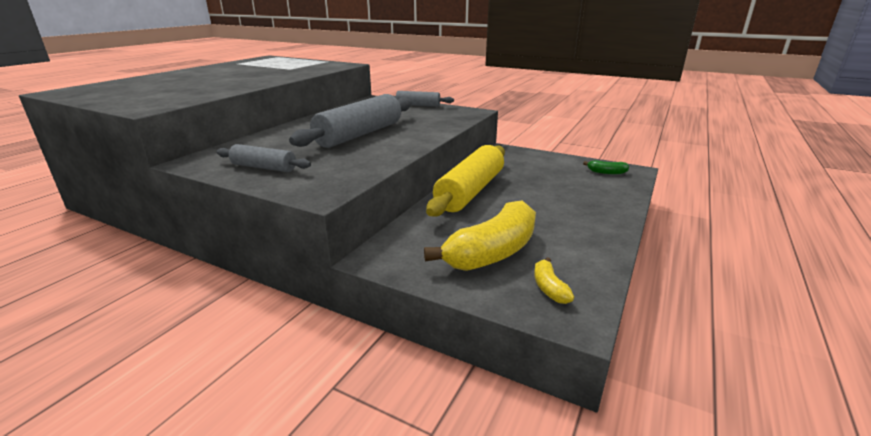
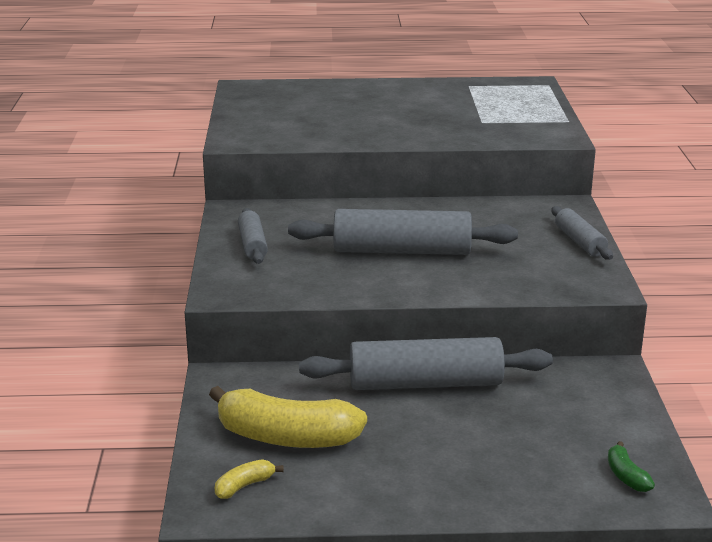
camera: 60 degrees right, 0 degrees up
(470, 191) = (425, 383): yellow rolling pin -> grey rolling pin

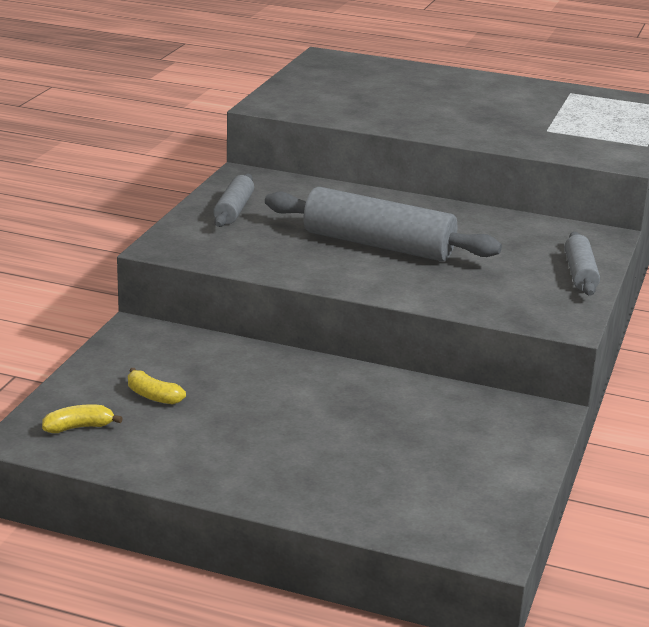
camera: 20 degrees right, 0 degrees up
(286, 437) = (153, 396): yellow banana -> yellow banana, size x0.44
(425, 383) = (330, 381): grey rolling pin -> none
(626, 476) = (463, 514): green banana -> none

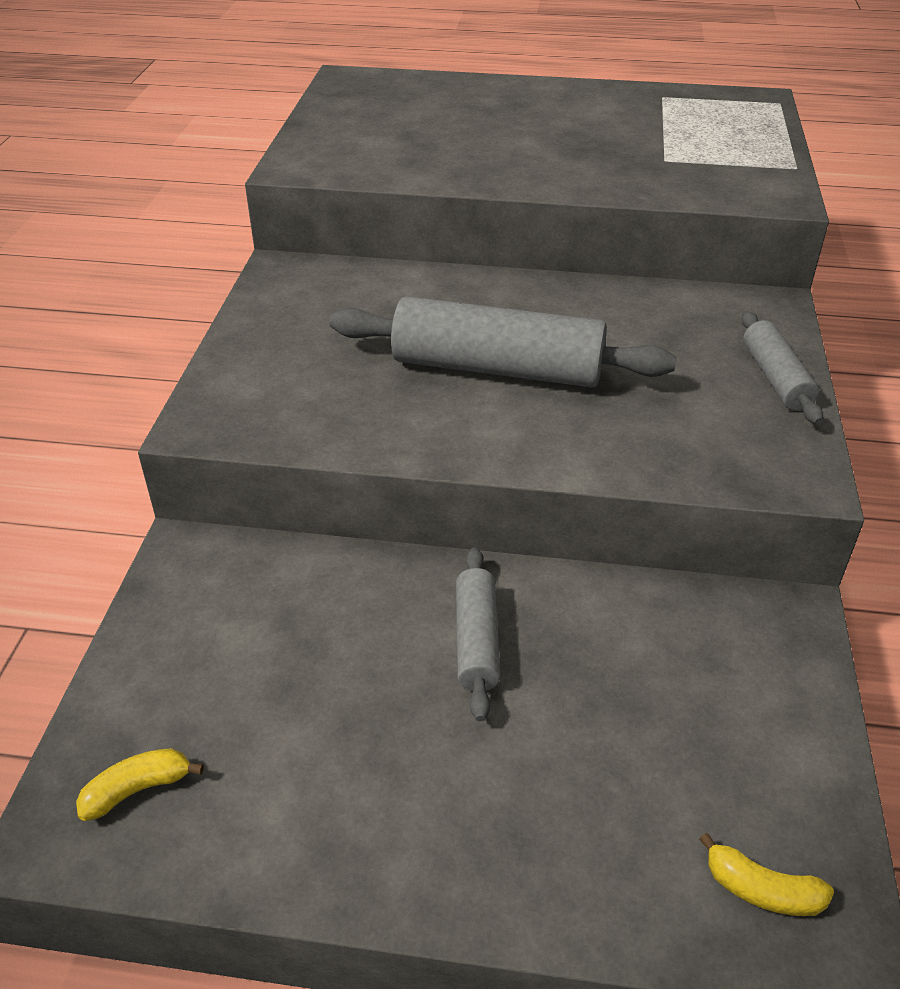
camera: 10 degrees left, 15 degrees up
(153, 396) = (239, 690): yellow banana -> yellow banana (762, 890)
(234, 210) = (285, 335): grey rolling pin -> grey rolling pin (476, 641)

